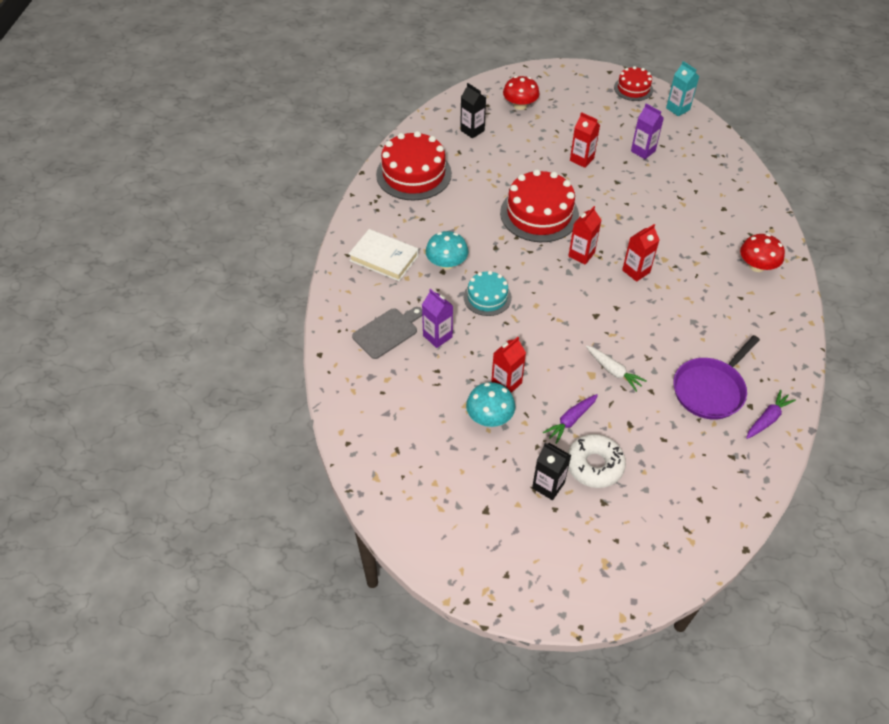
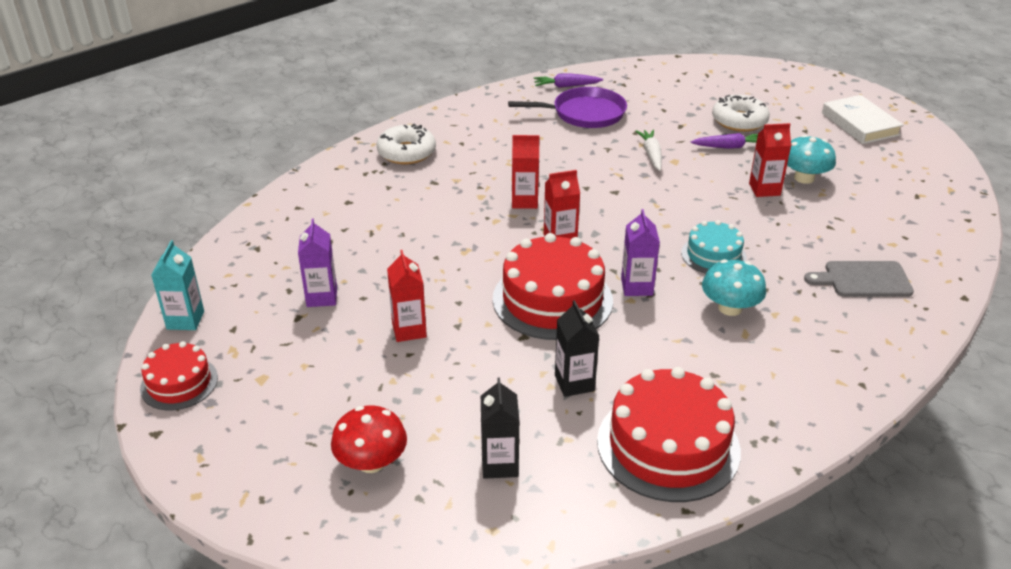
camera: 140 degrees left, 15 degrees down
(384, 258) = (811, 354): white book -> white book (860, 124)
(437, 336) = (805, 250): purple carton -> purple carton (637, 287)
(548, 485) = (791, 127): black carton -> black carton (574, 383)
(756, 266) = (406, 152): red mushroom -> white donut

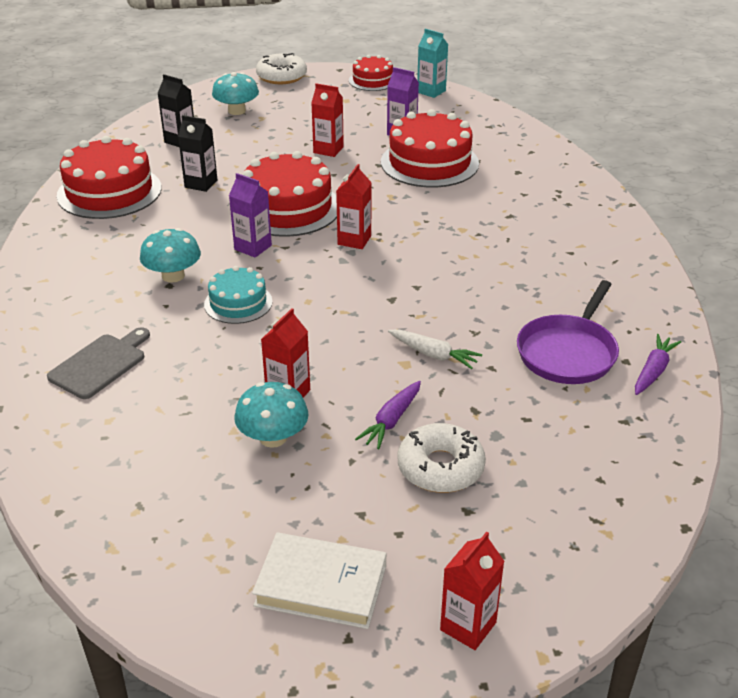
camera: 125 degrees right, 0 degrees up
(371, 462) = (237, 111): red mushroom -> turquoise mushroom
(376, 254) = (429, 163): none -> red cake
(406, 152) = (578, 219): white donut -> white donut (281, 76)
(524, 201) = (430, 246): red carton -> red carton (468, 626)

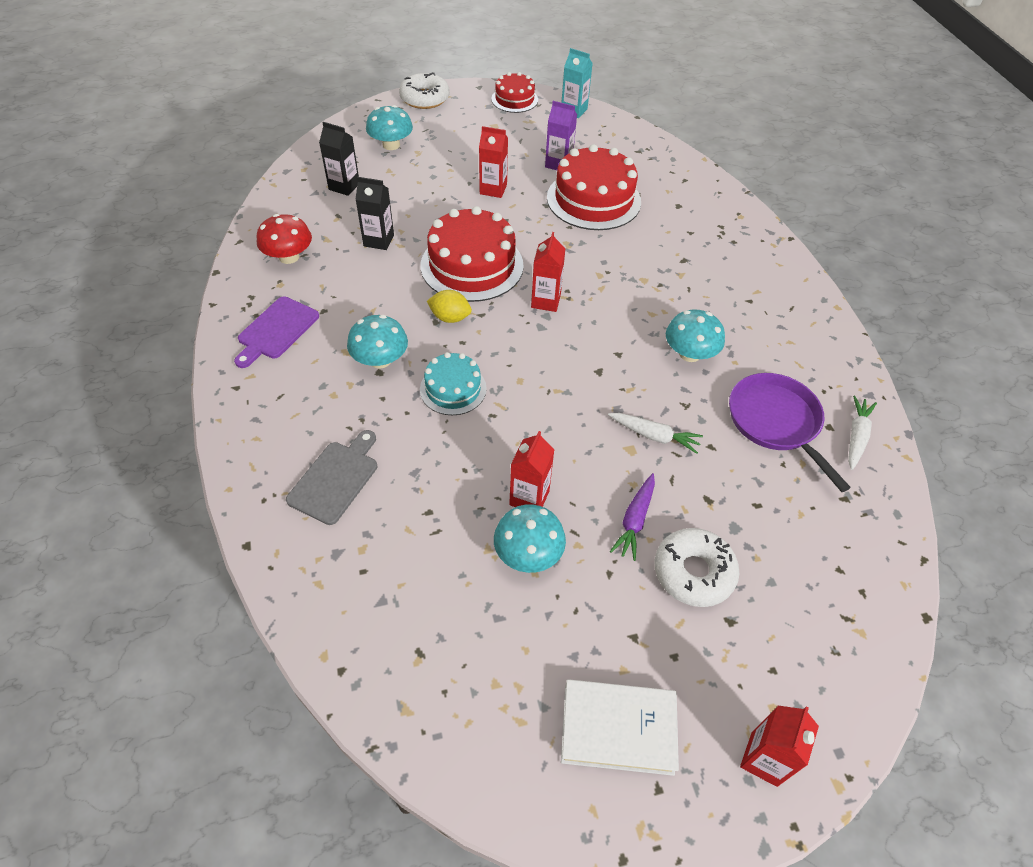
camera: 10 degrees left, 15 degrees up
(79, 247) = (276, 330): none -> purple cutting board
(109, 192) = (289, 257): red cake -> red mushroom
(253, 247) = (450, 317): purple carton -> yellow lemon
(492, 291) = (689, 353): none -> turquoise mushroom
(568, 353) = (776, 422): purple pan -> purple pan turned 135 degrees clockwise
(653, 371) = (856, 436): purple carrot -> white carrot

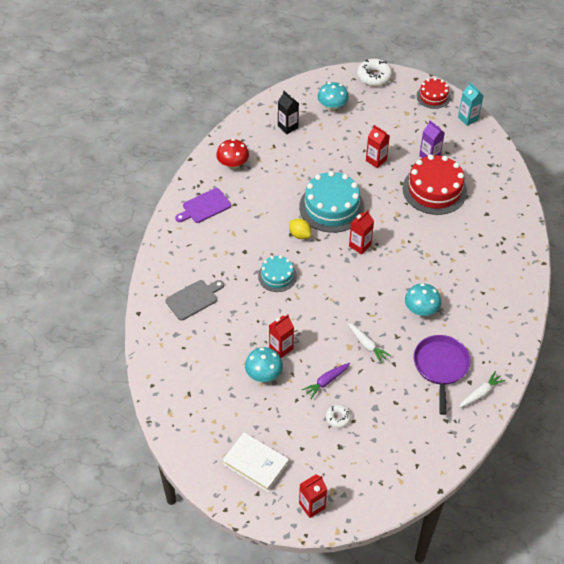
camera: 30 degrees right, 0 degrees up
(379, 240) = (288, 171): black carton -> none
(380, 360) = (249, 245): turquoise mushroom -> none
(472, 265) = (331, 207): red cake -> turquoise cake
(693, 572) = (338, 418): white donut -> white donut, size x0.57

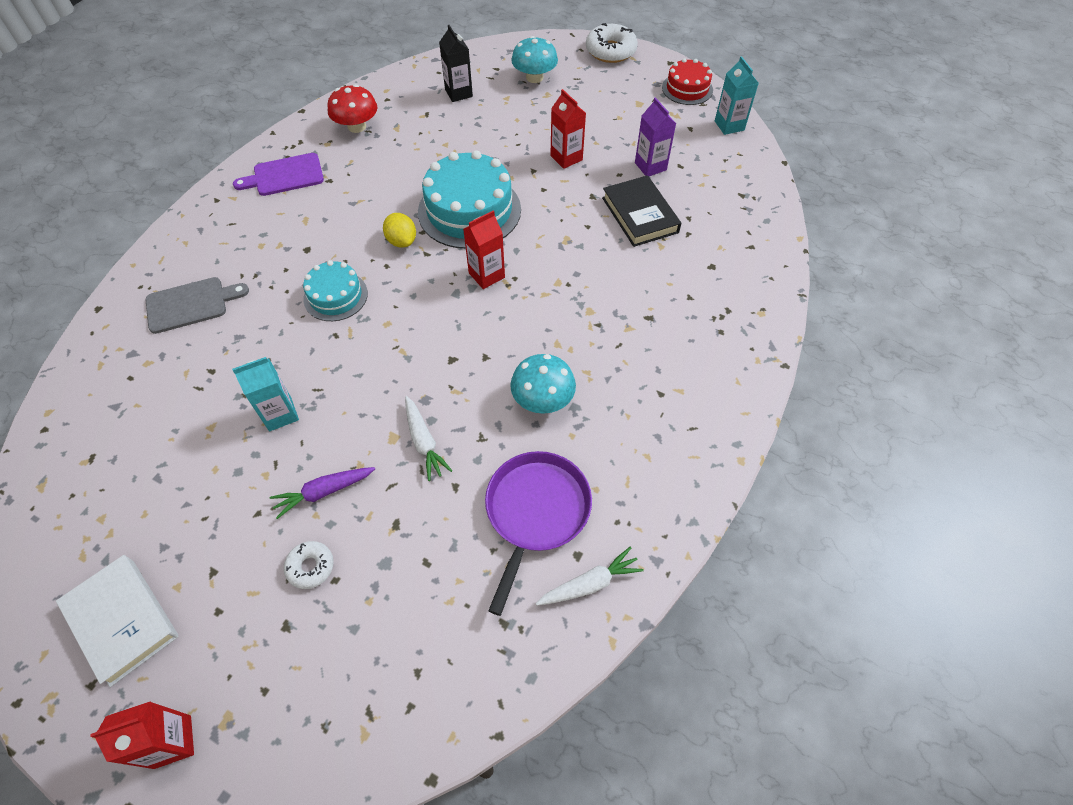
camera: 15 degrees right, 5 degrees up
(264, 373) = (229, 452): turquoise mushroom -> none
(281, 348) = (280, 414): red carton -> turquoise carton
(434, 190) = (640, 215): red cake -> black book

